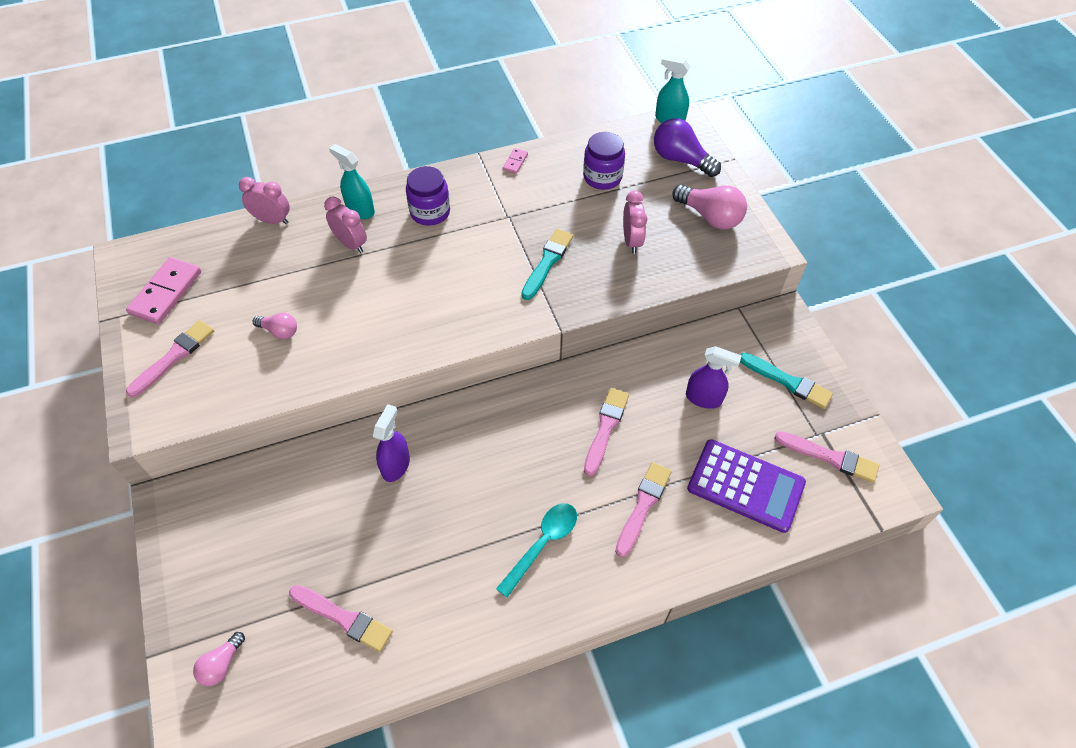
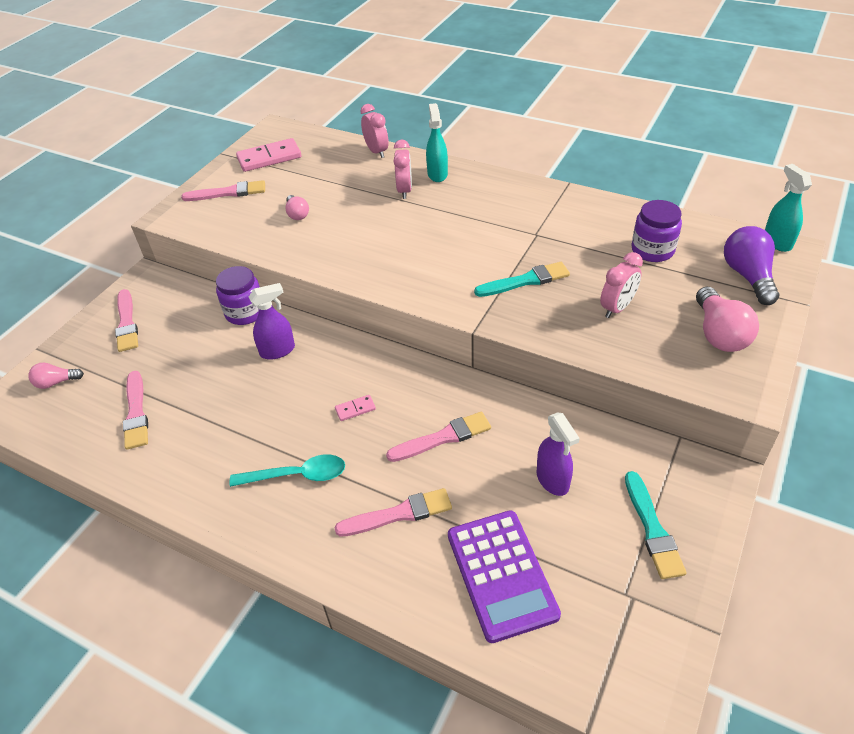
camera: 50 degrees right, 10 degrees down
(430, 212) = (482, 200): purple jar -> purple jar (245, 312)
(515, 162) = (590, 202): pink domino -> pink domino (355, 409)
(829, 457) = (613, 623): pink brush -> pink brush (127, 323)

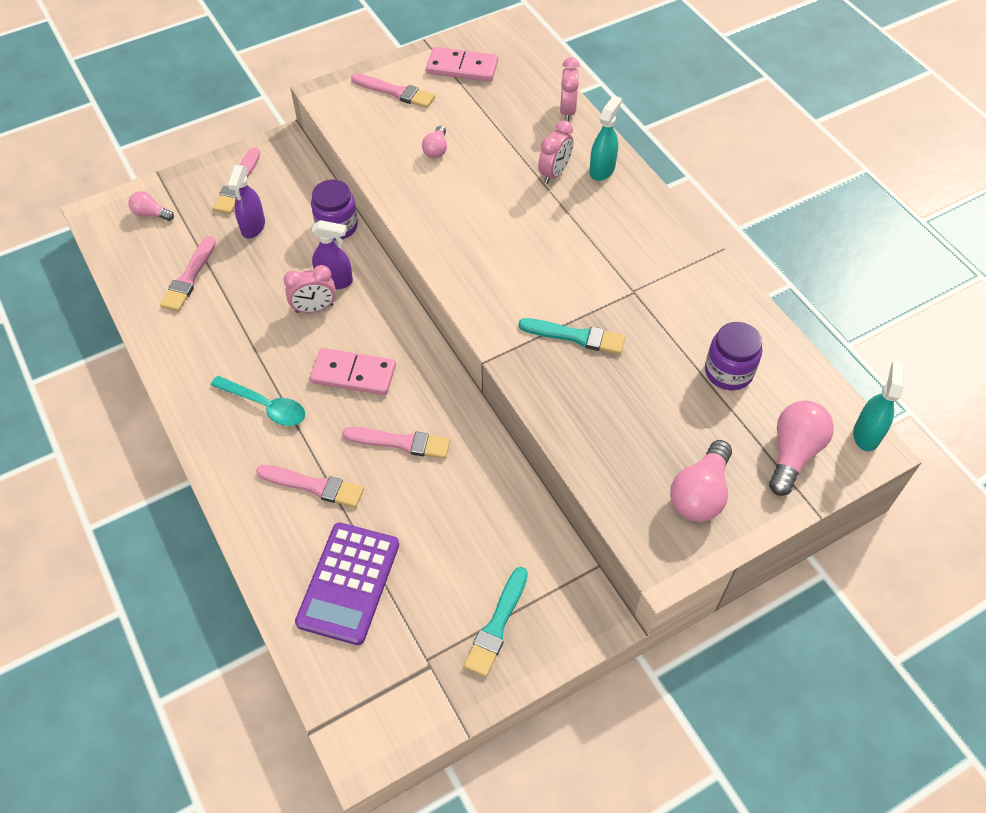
camera: 30 degrees right, 10 degrees up
(355, 409) = (353, 374): pink domino -> pink domino, size x2.11
(553, 480) = (456, 534): purple spray bottle -> purple spray bottle (253, 227)
(617, 308) = (632, 413): pink clock -> pink clock (314, 308)
(747, 276) = (793, 453): purple light bulb -> pink light bulb

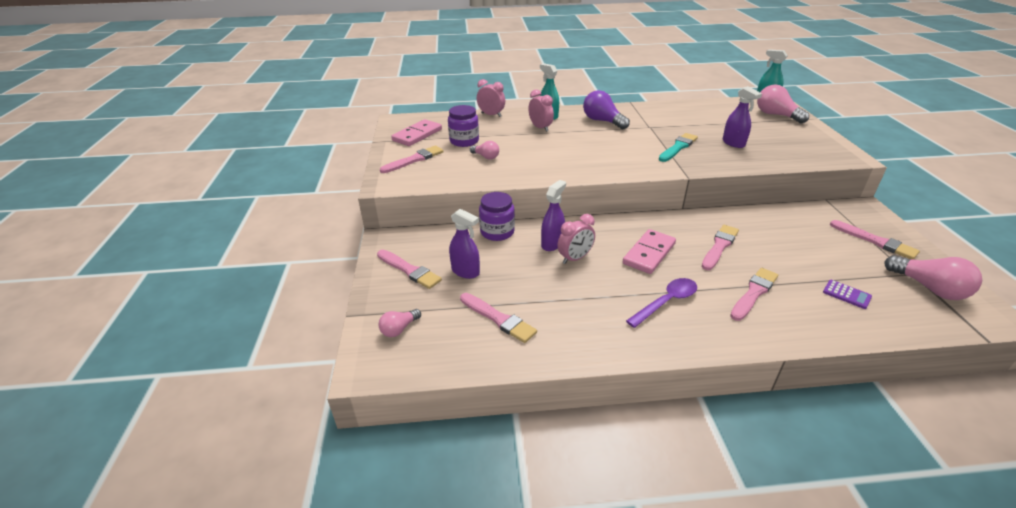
camera: 65 degrees left, 20 degrees down
(266, 406) = (666, 302): turquoise spoon -> purple spoon
(314, 308) = (575, 258): pink clock -> pink clock turned 45 degrees clockwise
(348, 583) = (846, 294): purple calculator -> purple calculator, size x0.44
(497, 625) = (875, 241): turquoise brush -> pink brush
(620, 233) = (602, 121): none -> purple light bulb
(631, 402) = (733, 143): none -> purple spray bottle
(700, 494) = (802, 140): pink light bulb -> pink light bulb (929, 288)
(728, 372) = (718, 117): purple jar -> purple jar (464, 141)

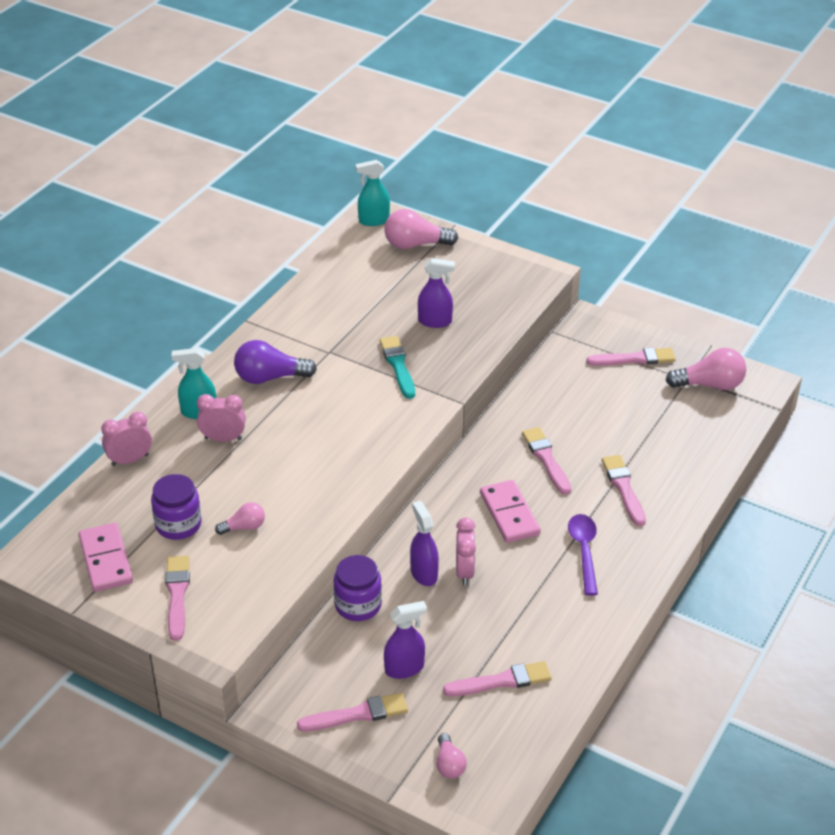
camera: 55 degrees left, 5 degrees up
(846, 294) = (674, 436): purple calculator -> none

